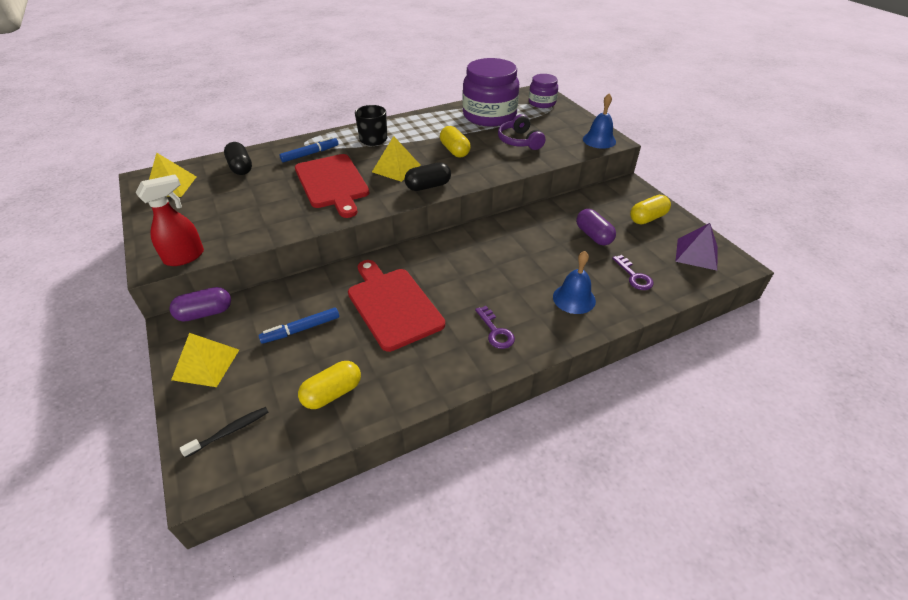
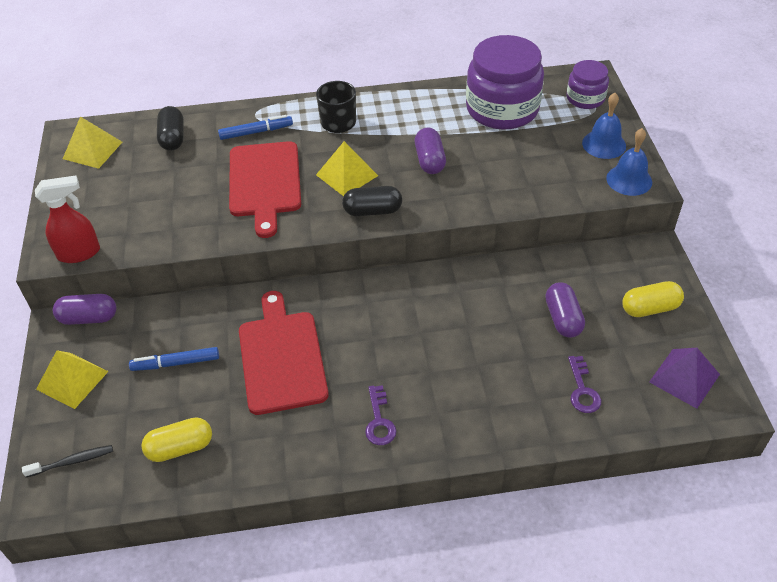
camera: 20 degrees right, 5 degrees up
(454, 150) = (430, 160): yellow capsule -> purple capsule
(519, 141) = (520, 161): purple headphones -> none
(574, 298) = (491, 402): blue bell -> blue bell (604, 144)

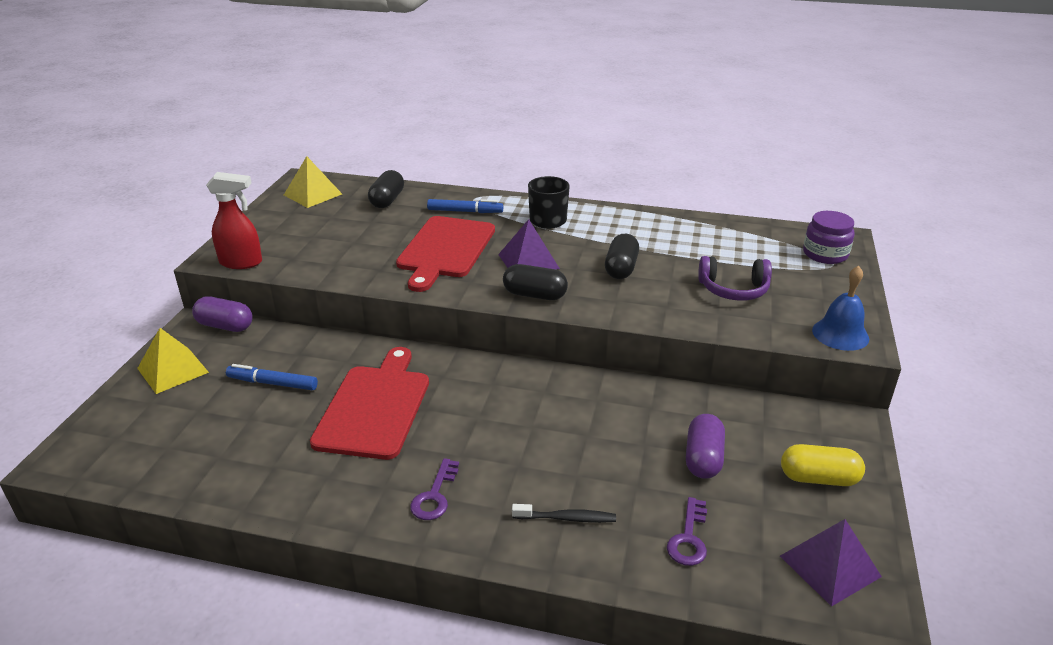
camera: 20 degrees right, 15 degrees down
(72, 461) = (119, 436): black toothbrush -> black toothbrush (567, 518)
(180, 448) = (222, 456): yellow capsule -> none
(347, 175) = (528, 261): yellow pyramid -> purple pyramid
(430, 160) = (621, 268): purple capsule -> black capsule
(502, 109) = (725, 244): purple jar -> none
(530, 157) = (733, 289): none -> purple headphones
(604, 144) = (826, 296): blue bell -> none

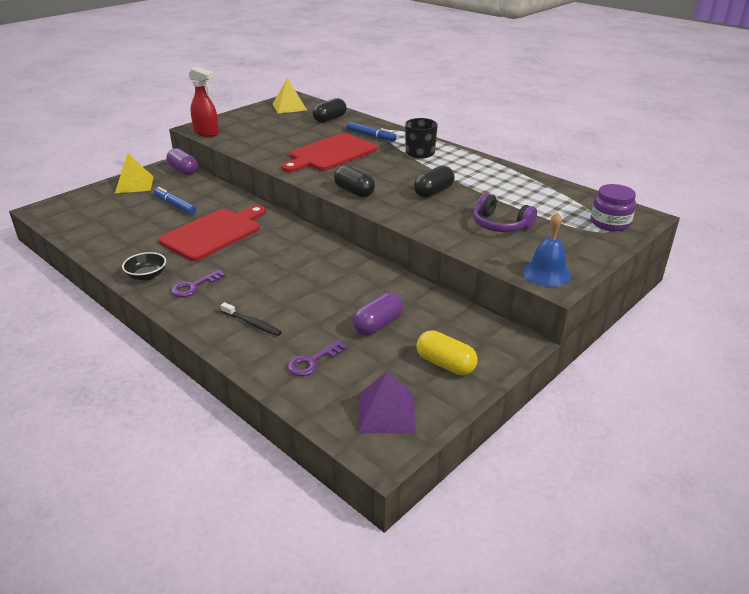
camera: 30 degrees right, 0 degrees up
(352, 506) = (147, 275): none -> black bowl
(528, 261) = (375, 172): purple pyramid -> none

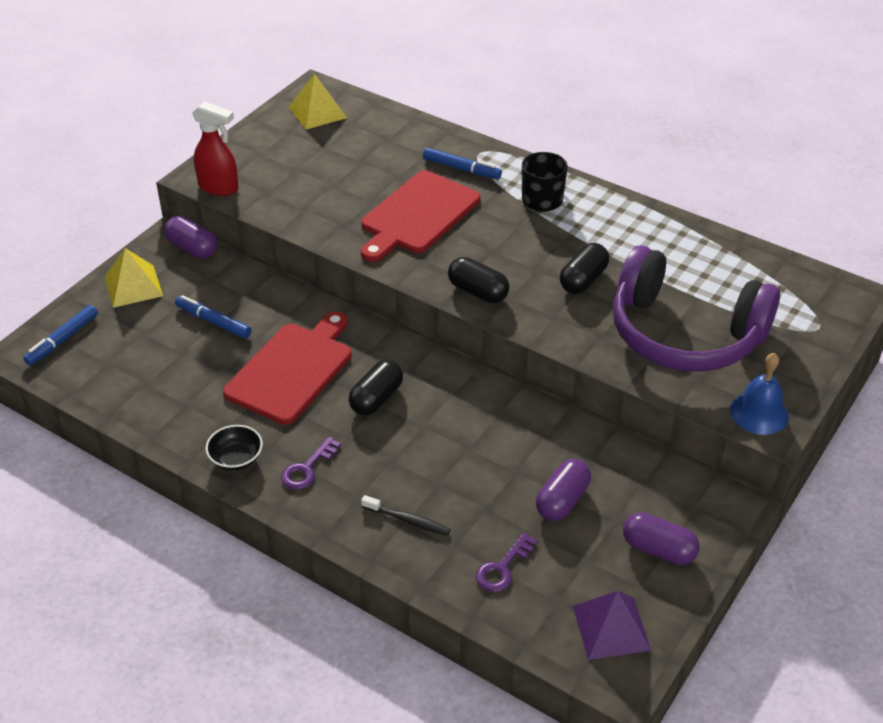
camera: 10 degrees left, 10 degrees up
(71, 205) = (62, 340): none -> blue marker
(330, 119) = (389, 136): black capsule -> black capsule (376, 398)
(445, 364) = (658, 549): yellow capsule -> purple capsule
(500, 225) = (684, 333): purple headphones -> purple headphones, size x2.05
(610, 223) = (819, 313): purple jar -> none

